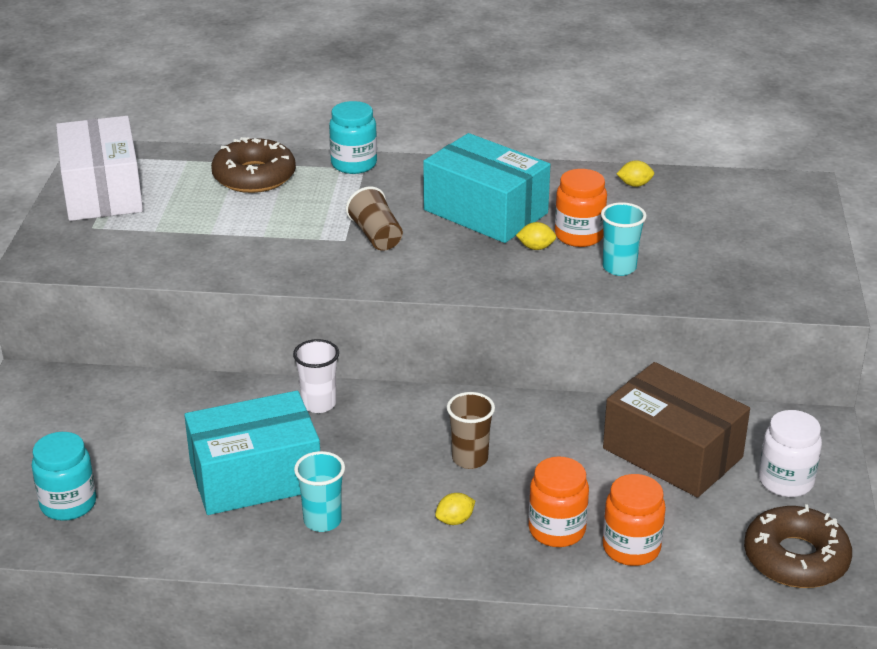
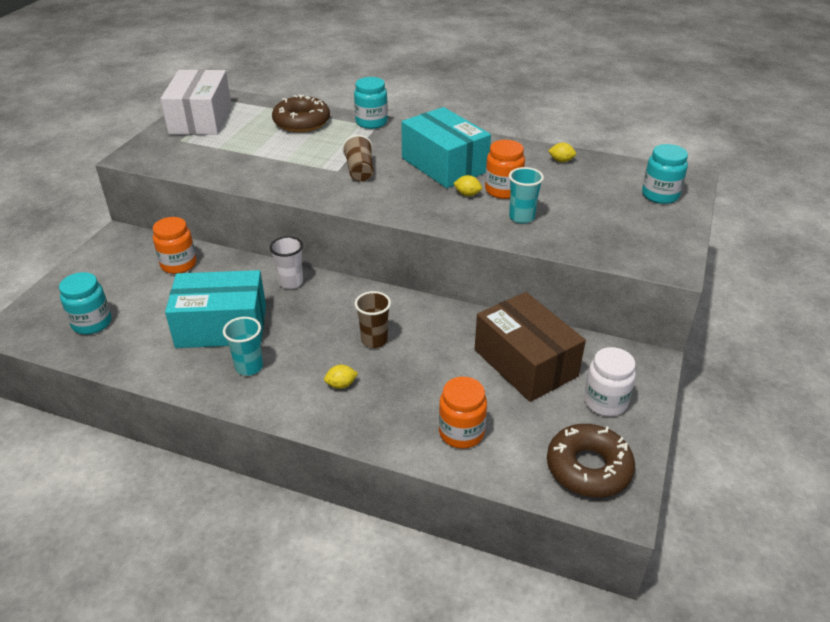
camera: 15 degrees right, 5 degrees up
(557, 530) = (411, 407): orange jar -> orange jar (178, 264)
(776, 214) = (660, 195): none -> turquoise jar

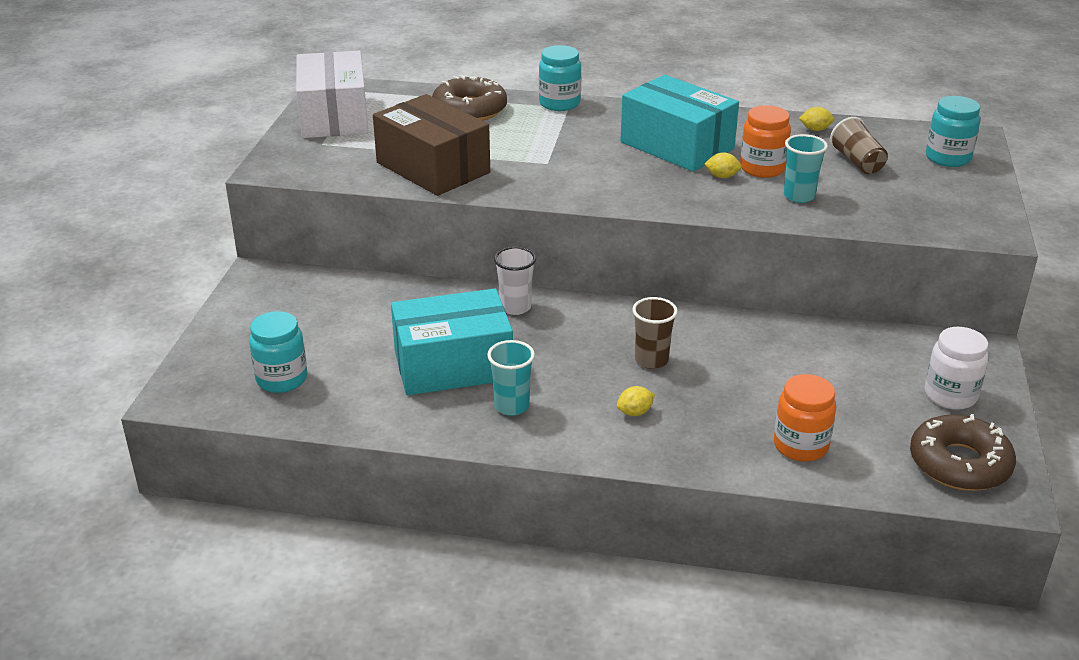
camera: 10 degrees left, 5 degrees down
(178, 264) = (358, 300): orange jar -> none
(360, 171) = (576, 161): brown cup -> brown cup (857, 162)
(525, 363) = (842, 365): brown box -> brown box (433, 168)

